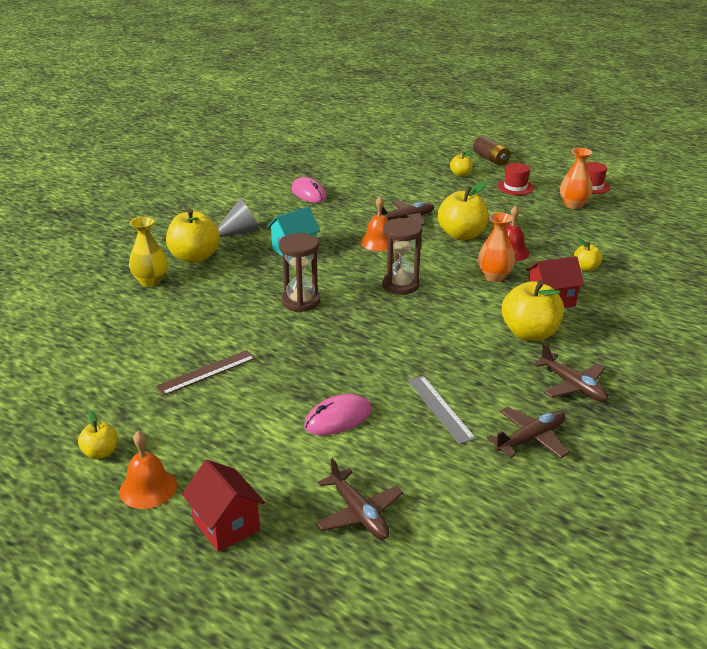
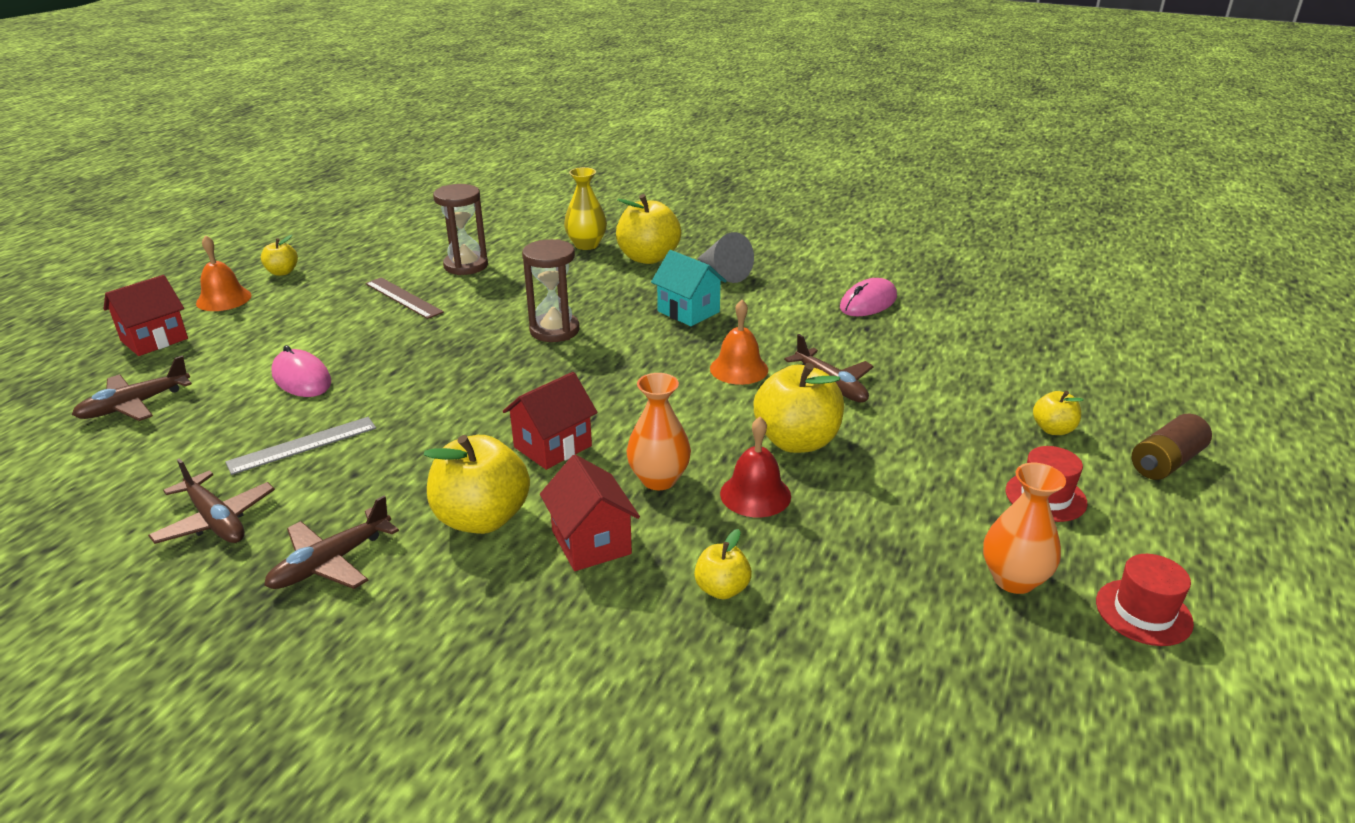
camera: 80 degrees right, 0 degrees up
(400, 285) = (611, 396): brown hourglass -> brown hourglass (466, 266)
(456, 308) = (553, 446): none -> red house

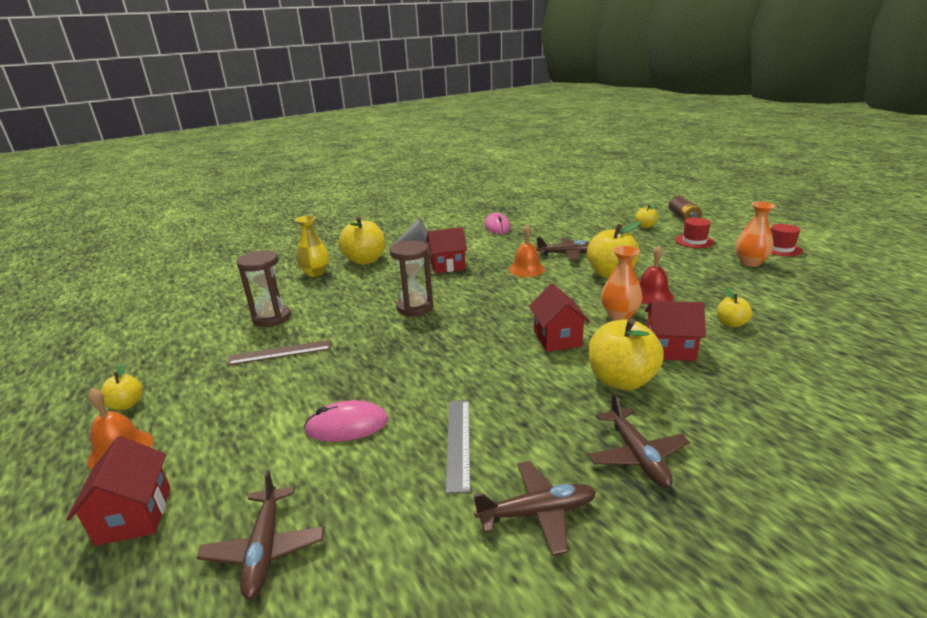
camera: 55 degrees left, 5 degrees down
(688, 312) = (447, 266): turquoise house -> red house

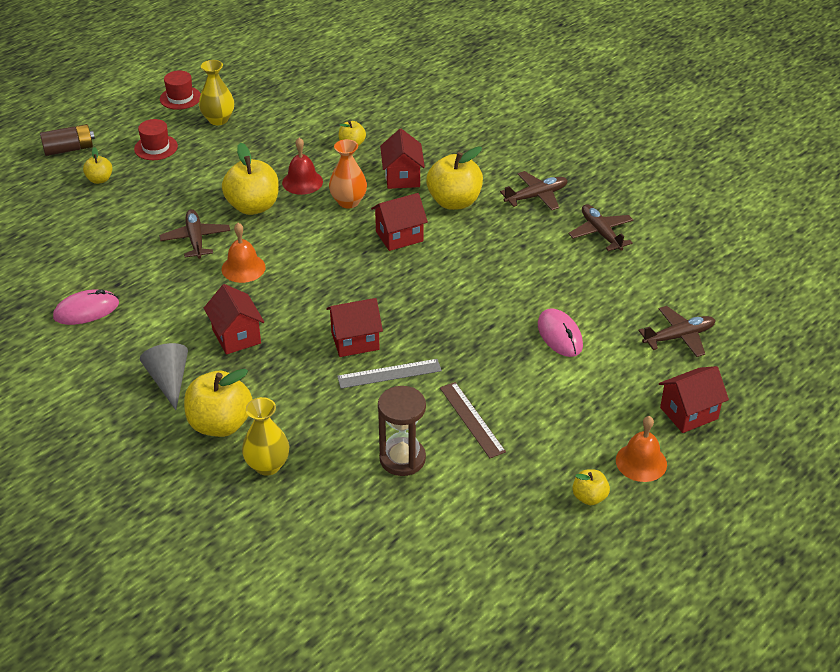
camera: 105 degrees left, 15 degrees up
(415, 307) = (355, 341): brown hourglass -> red house
(458, 442) = (555, 273): grey ruler -> grey ruler (389, 374)
(750, 262) = (218, 119): orange vase -> yellow vase

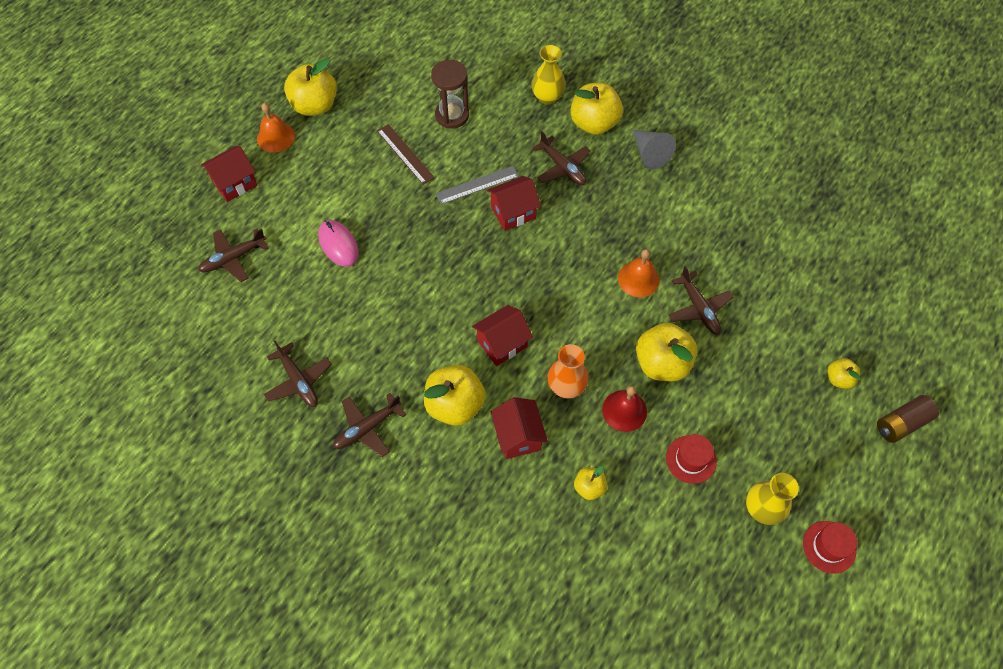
camera: 170 degrees right, 20 degrees up
(86, 310) = (753, 210): pink mouse -> none
(156, 147) = (808, 443): red hat -> red hat (691, 459)
(236, 336) = (614, 203): red house -> none
(280, 379) = (562, 167): none -> brown plane
(589, 497) = (315, 105): yellow apple -> yellow apple, size x1.93

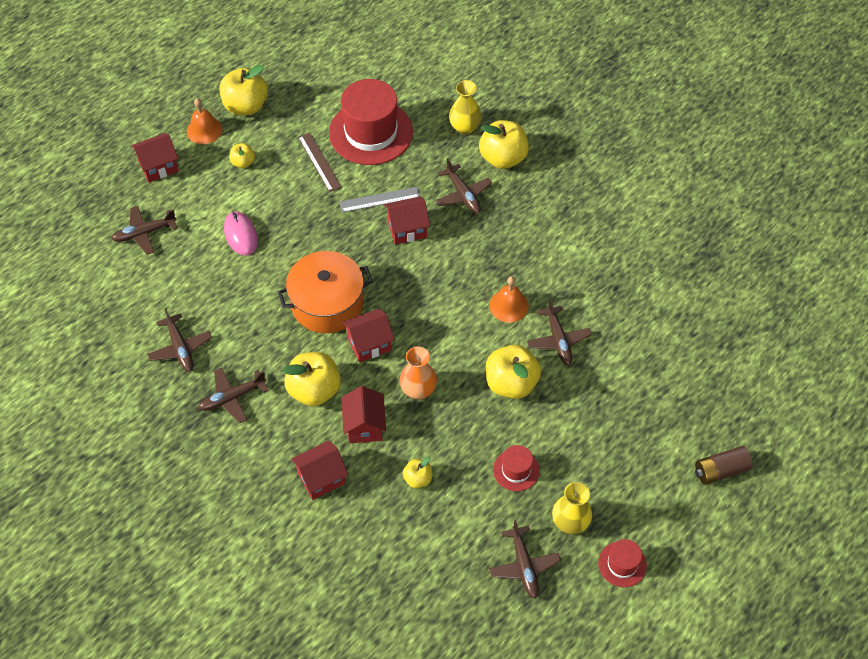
camera: 10 degrees right, 5 degrees down
(447, 306) = (327, 303): none -> orange pot
(452, 115) = (371, 132): brown hourglass -> red hat
(484, 504) = (321, 478): none -> red house
(624, 410) = (466, 419): red bell -> none
(649, 154) = (548, 193): grey cone -> none
(726, 567) = (524, 566): none -> brown plane
(839, 379) = (672, 422): yellow apple -> yellow apple (243, 162)

